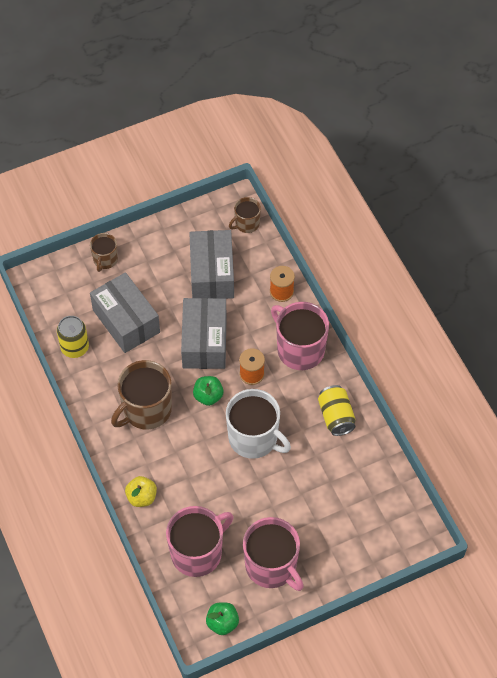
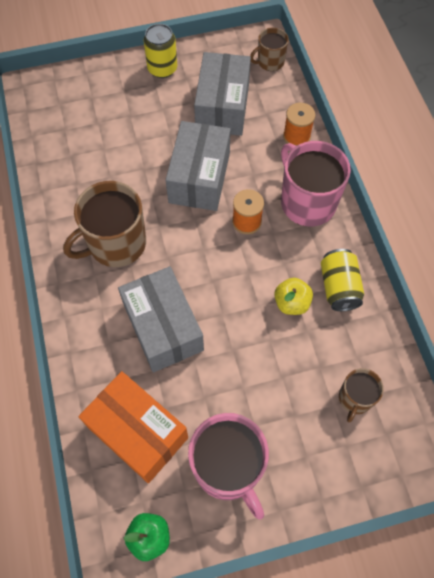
camera: 10 degrees right, 5 degrees up
(75, 347) = (53, 162): yellow can -> yellow can (162, 69)
(105, 260) = (110, 77): brown mug -> brown mug (355, 398)
(126, 321) = (117, 143): grey box -> grey box (163, 327)
(141, 497) = (86, 348): yellow apple -> yellow apple (291, 303)
(197, 552) = (138, 432): pink mug -> orange box
(208, 396) = (191, 239): green apple -> none
(254, 438) = (236, 297): white mug -> none

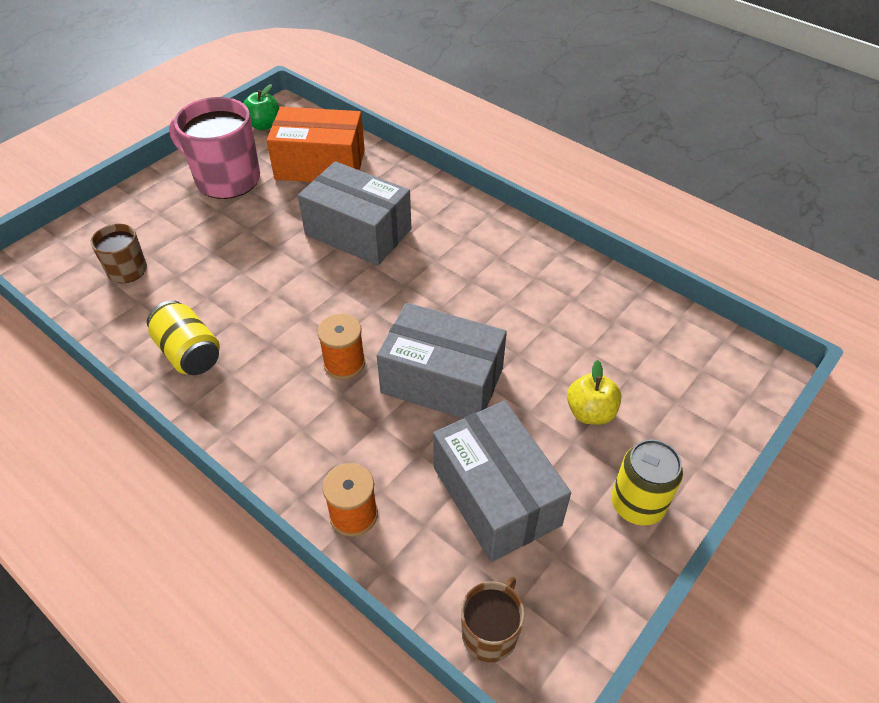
camera: 145 degrees right, 15 degrees down
(116, 244) = (470, 269): brown mug -> none
(199, 178) = (442, 381): grey box -> grey box turned 45 degrees counterclockwise
(291, 303) = (237, 312): yellow apple -> yellow apple (590, 412)
(307, 202) = (281, 427): pink mug -> none

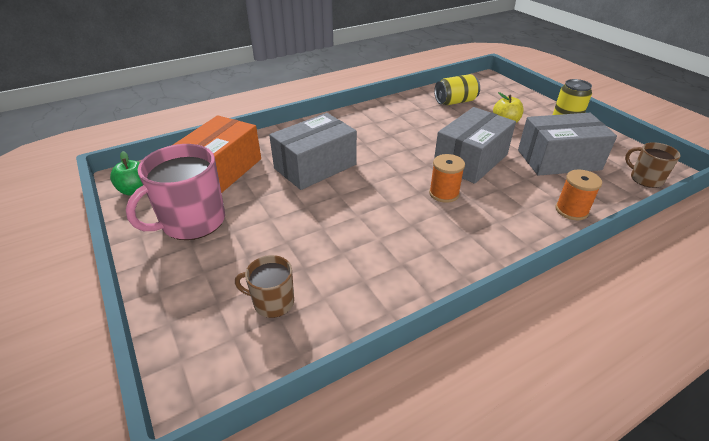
camera: 70 degrees left, 10 degrees down
(189, 353) = (405, 269): yellow can -> yellow can (455, 102)

